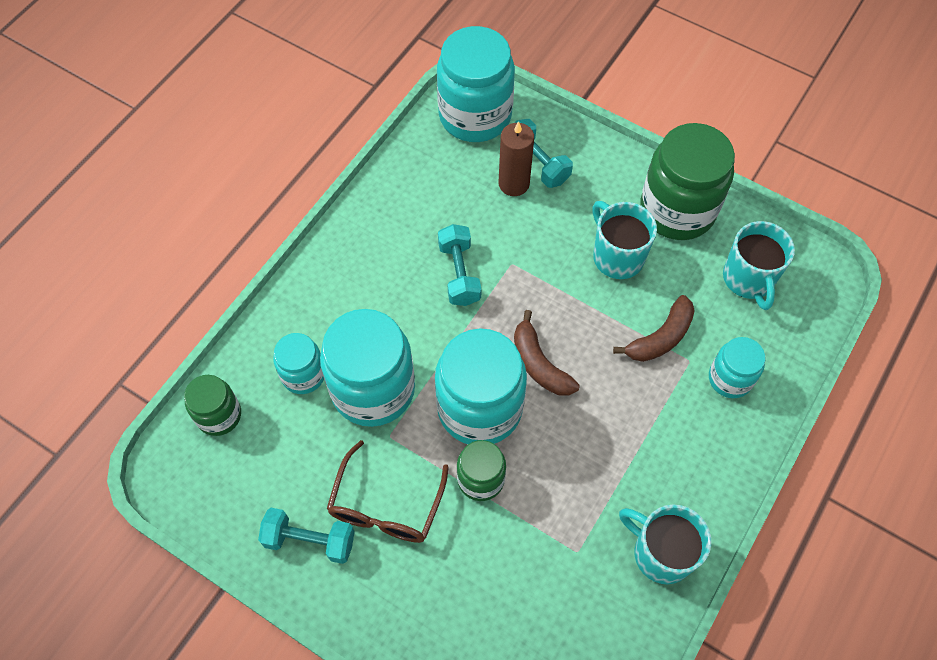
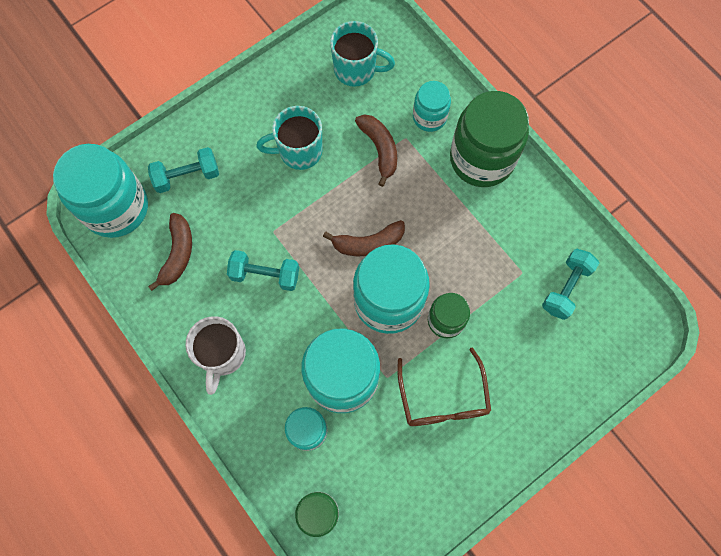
camera: 70 degrees left, 10 degrees up
(310, 540) = (451, 466): turquoise dumbbell -> turquoise dumbbell (566, 288)
(357, 265) = (222, 354): none -> white mug
(386, 506) = (443, 398): brown glasses -> brown glasses turned 45 degrees clockwise
(449, 186) = (178, 254): none -> brown banana
(514, 183) = (199, 202): brown candle -> none
(661, 553) = (541, 217): turquoise mug -> none
(677, 210) = (277, 92): green jar -> green jar (482, 159)

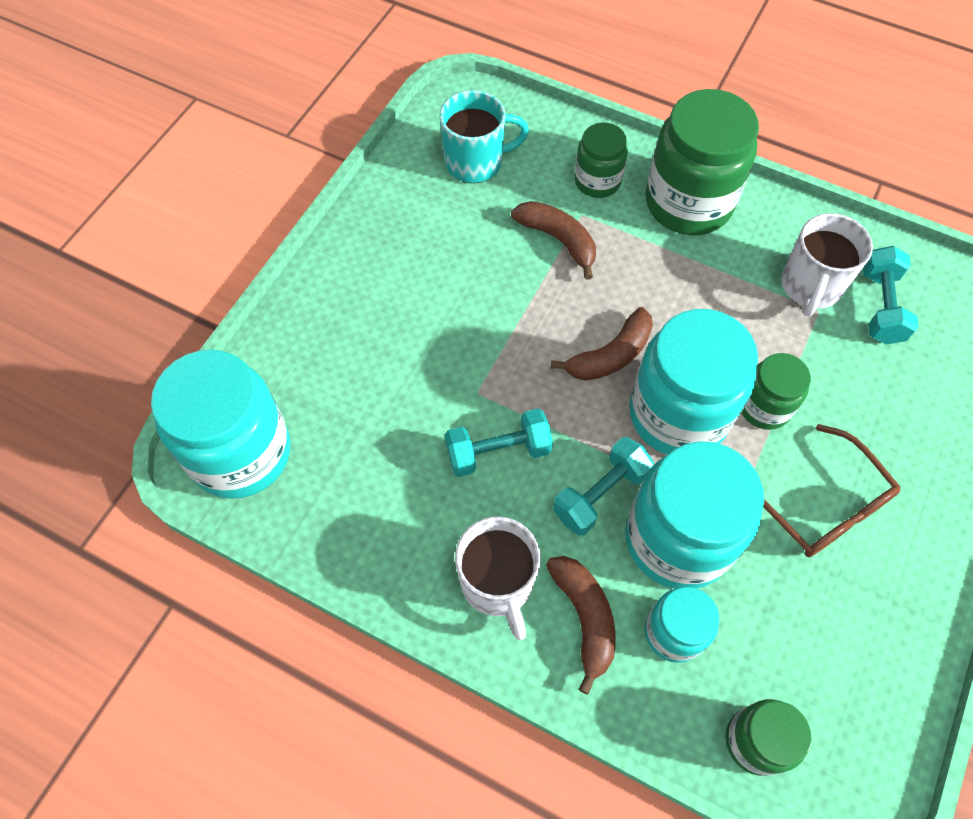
camera: 25 degrees left, 10 degrees down
(178, 254) = (361, 476): brown banana -> brown banana (584, 618)
(187, 176) = (322, 371): turquoise dumbbell -> turquoise dumbbell (600, 494)
(299, 151) = (457, 282): turquoise mug -> none
(429, 117) = (597, 181): turquoise jar -> green jar
(527, 254) = (810, 287): none -> white mug

